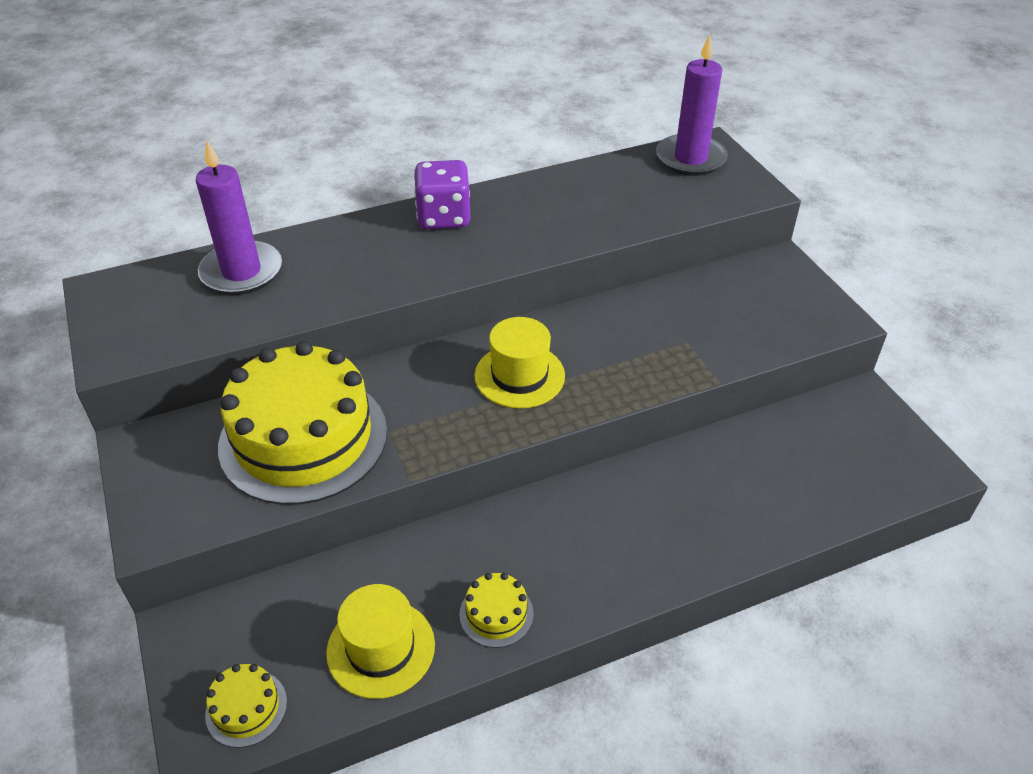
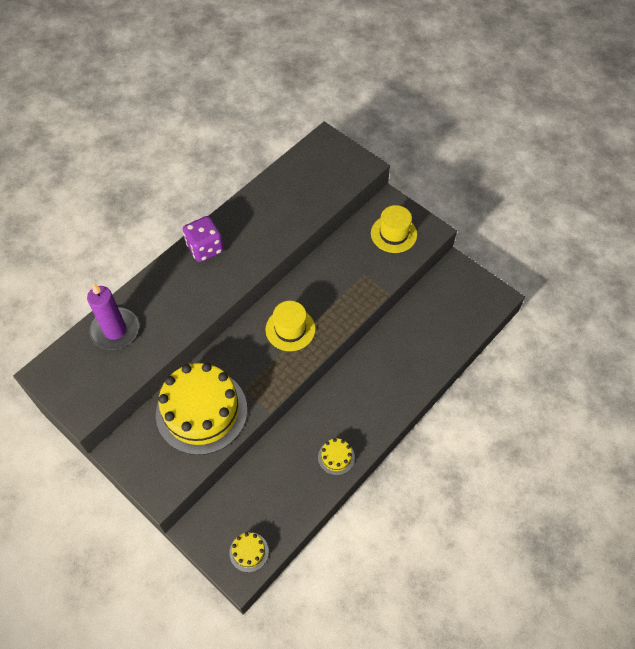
camera: 25 degrees left, 15 degrees up
(381, 648) = (293, 497): yellow hat -> yellow hat (393, 234)
(690, 158) = (319, 153): purple candle -> none

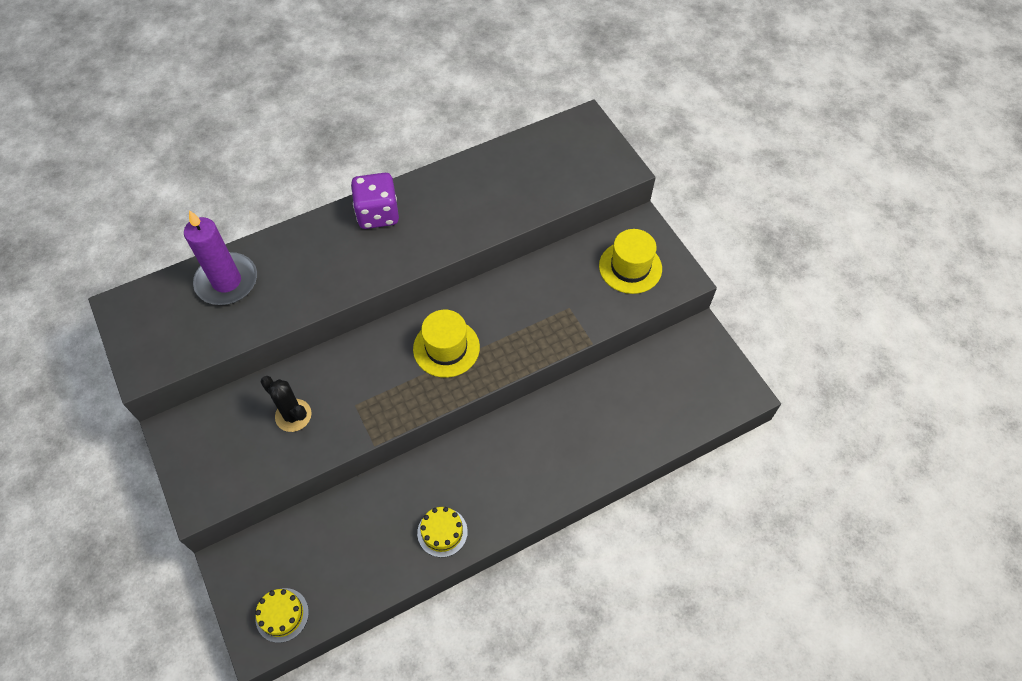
camera: 20 degrees right, 0 degrees up
(201, 411) = (293, 415): yellow cake -> black cactus

